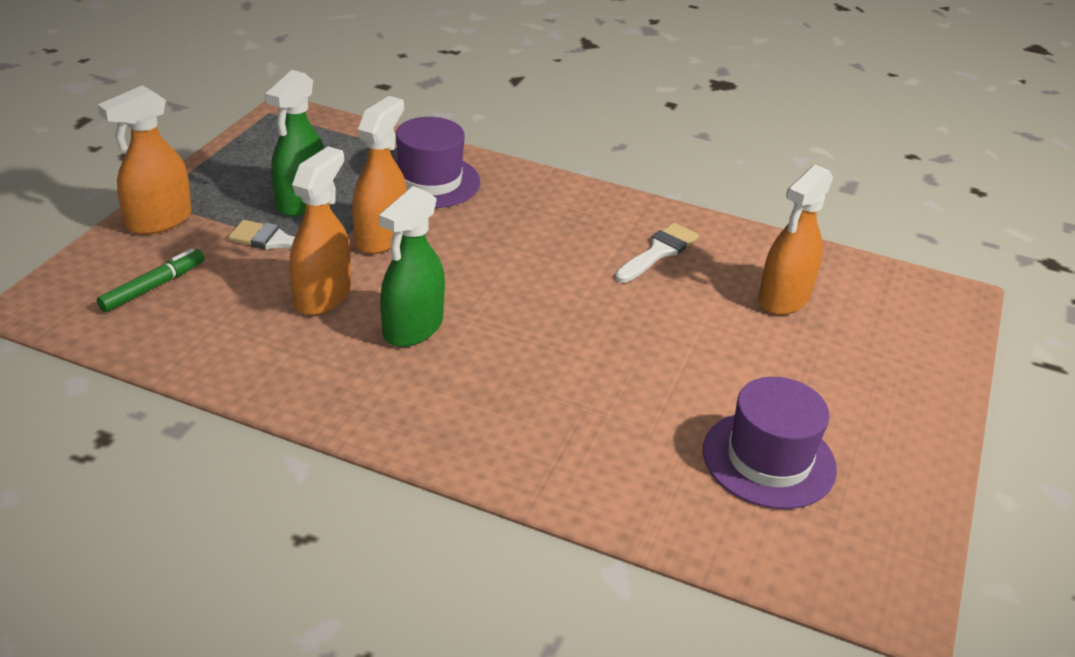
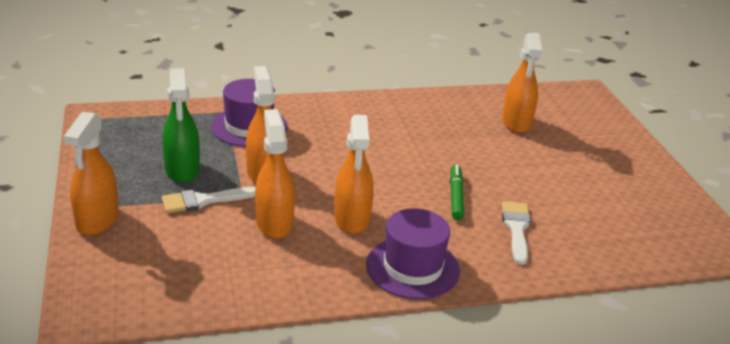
camera: 35 degrees left, 5 degrees down
(153, 287) = (153, 265): green marker -> green marker (456, 196)
(412, 328) = (352, 219): green spray bottle -> orange spray bottle
(658, 252) = (428, 121): white brush -> white brush (516, 229)
(769, 459) = (606, 208): purple hat -> purple hat (412, 268)

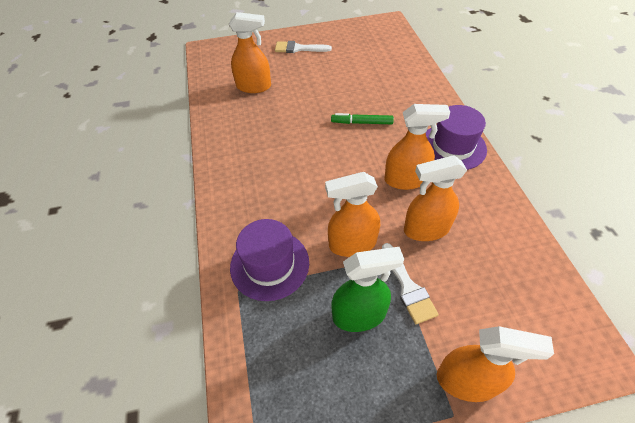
camera: 85 degrees left, 20 degrees up
(516, 229) = (393, 96): white brush -> white brush (298, 48)

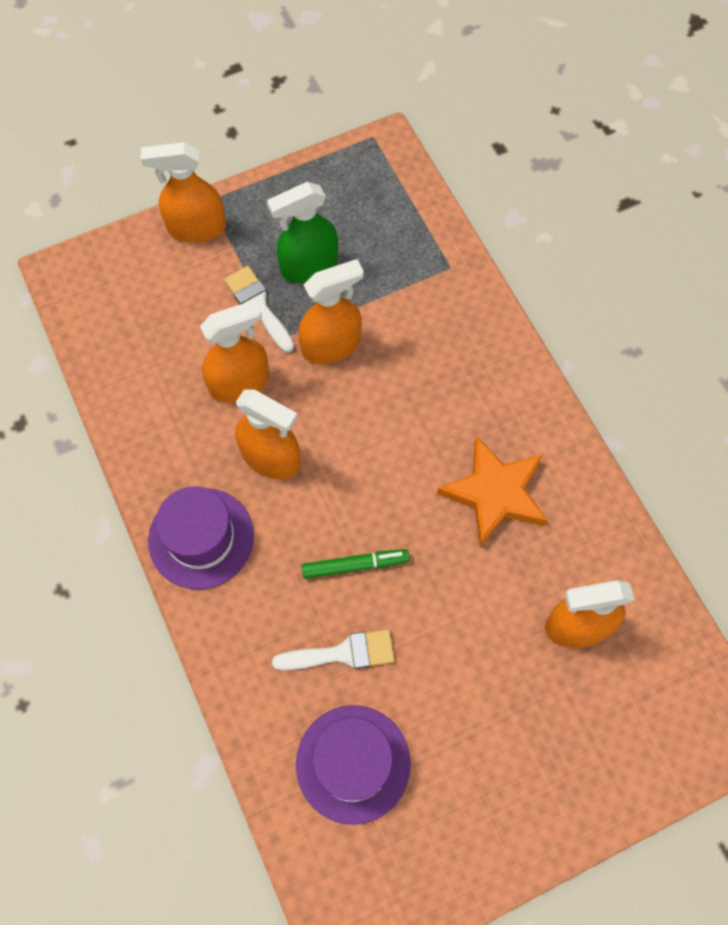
camera: 165 degrees right, 15 degrees up
(269, 264) = (424, 301): purple hat -> purple hat (353, 763)
(270, 142) = (495, 493): none -> orange star
(298, 48) = (533, 774): white brush -> white brush (342, 653)
(406, 180) = (271, 458): orange spray bottle -> orange spray bottle turned 135 degrees counterclockwise

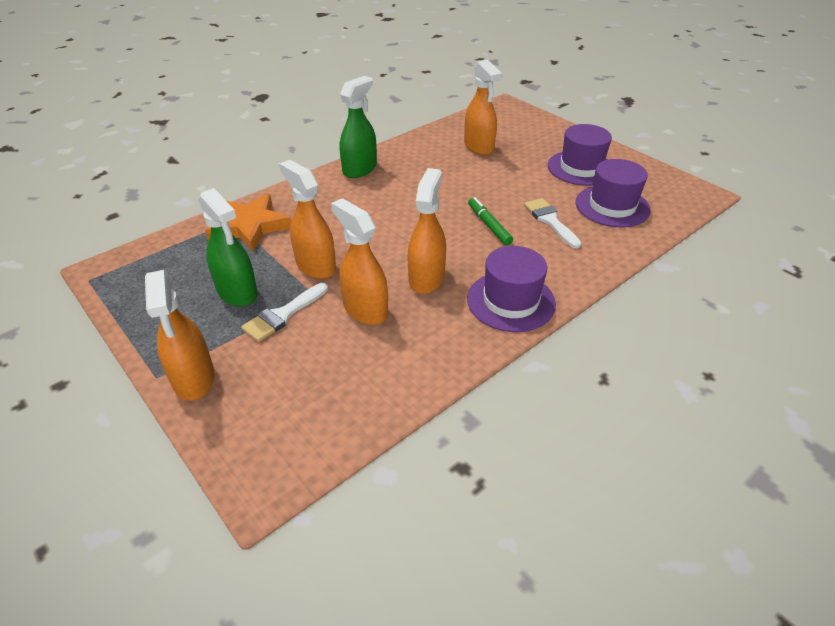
camera: 105 degrees left, 25 degrees down
(473, 769) = (581, 168): none -> purple hat
(495, 493) = (410, 181): orange star -> orange star (249, 226)
(544, 431) = (360, 169): none -> green spray bottle

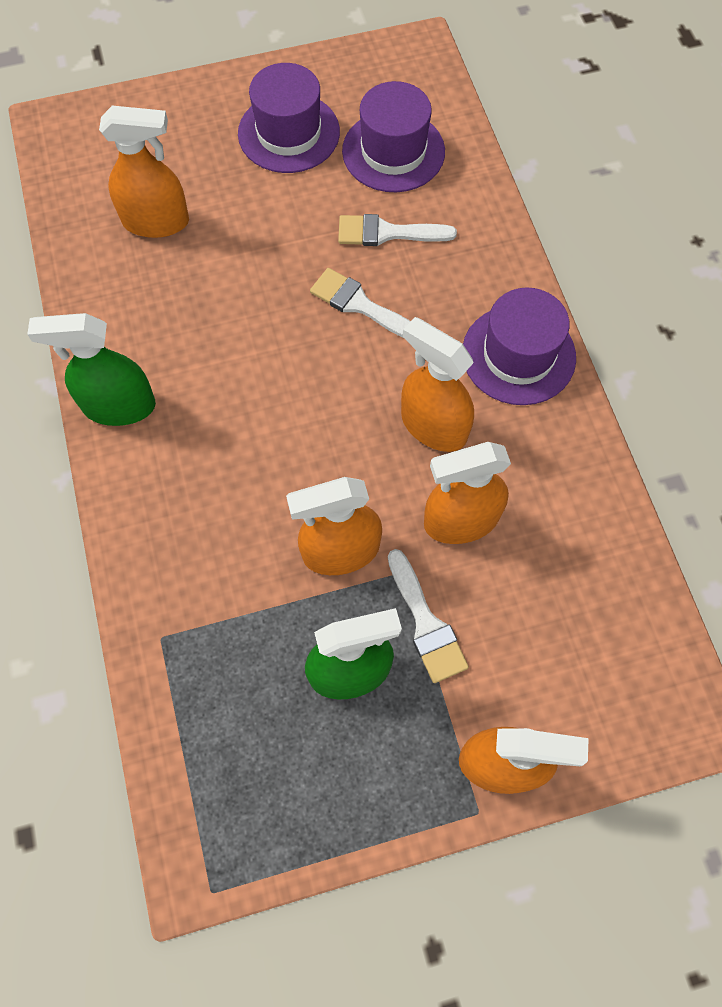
camera: 65 degrees left, 25 degrees up
(249, 226) = (193, 615): orange star -> none
(360, 169) = (119, 406): green spray bottle -> green spray bottle turned 60 degrees counterclockwise
(489, 225) = (360, 305): green marker -> white brush

